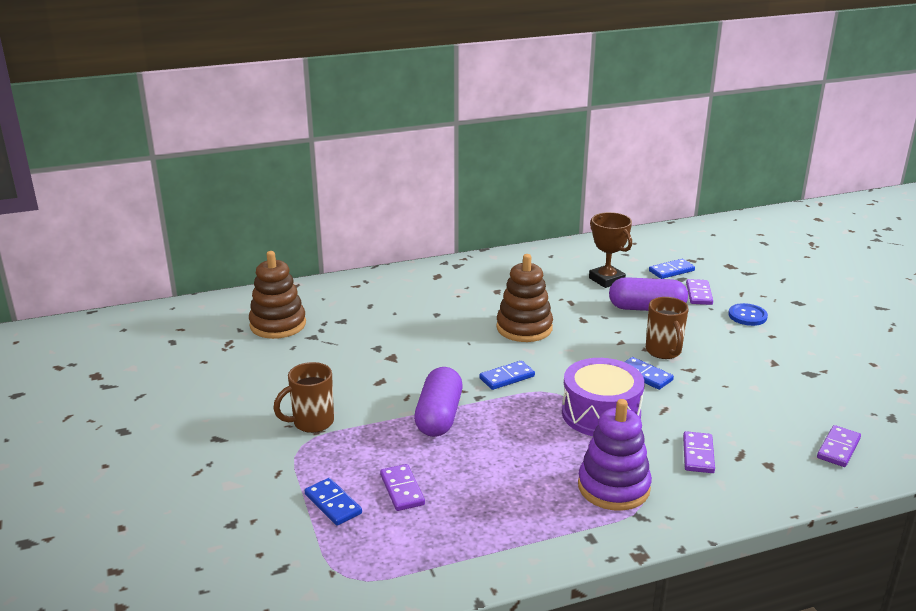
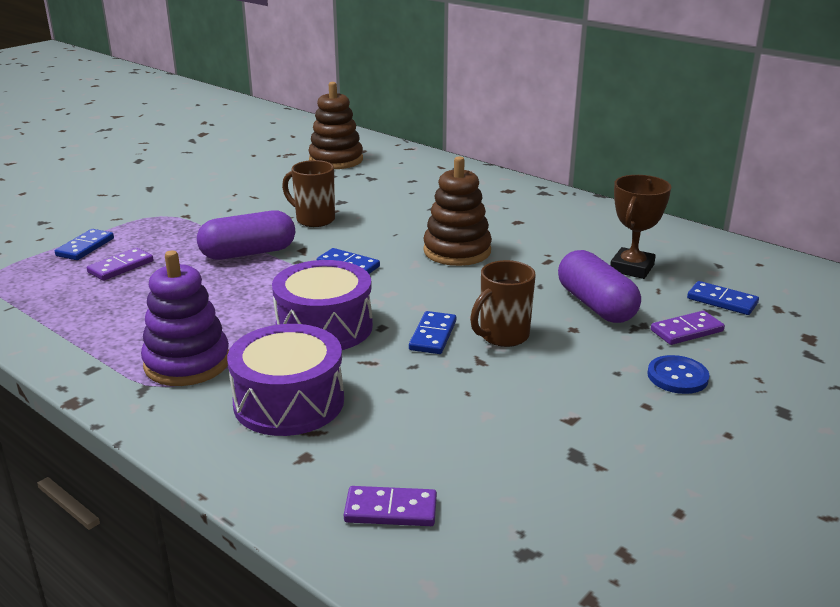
camera: 60 degrees right, 0 degrees up
(311, 423) = (196, 210): brown mug -> brown mug (314, 219)
(698, 454) = (289, 402): purple domino -> purple drum

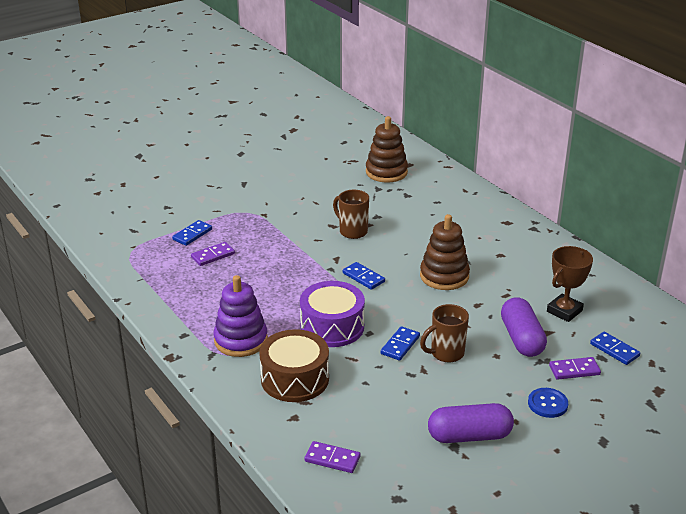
camera: 15 degrees right, 5 degrees up
(248, 253) = (299, 256): purple capsule -> purple capsule (469, 436)
(289, 402) = (295, 379): purple drum -> brown drum

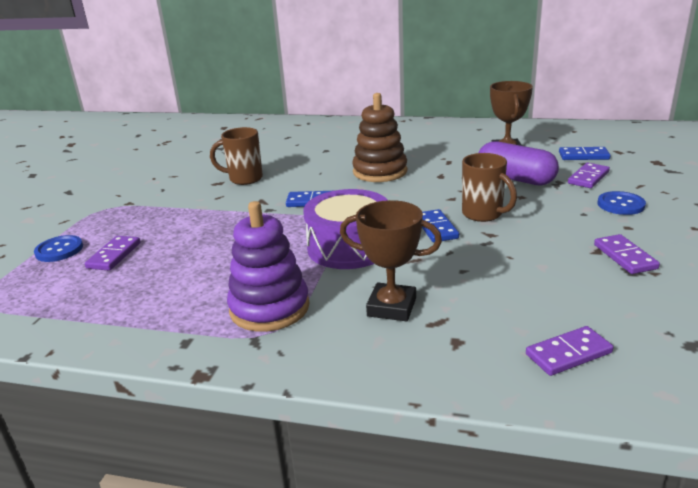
camera: 40 degrees left, 5 degrees down
(192, 234) = (59, 250): blue domino -> blue button
(295, 379) = (391, 307): brown drum -> brown trophy
(386, 172) = (211, 137): brown stacking toy -> none
(446, 353) = (483, 214): brown mug -> brown mug turned 60 degrees counterclockwise
(469, 436) = (624, 256): purple capsule -> purple domino

